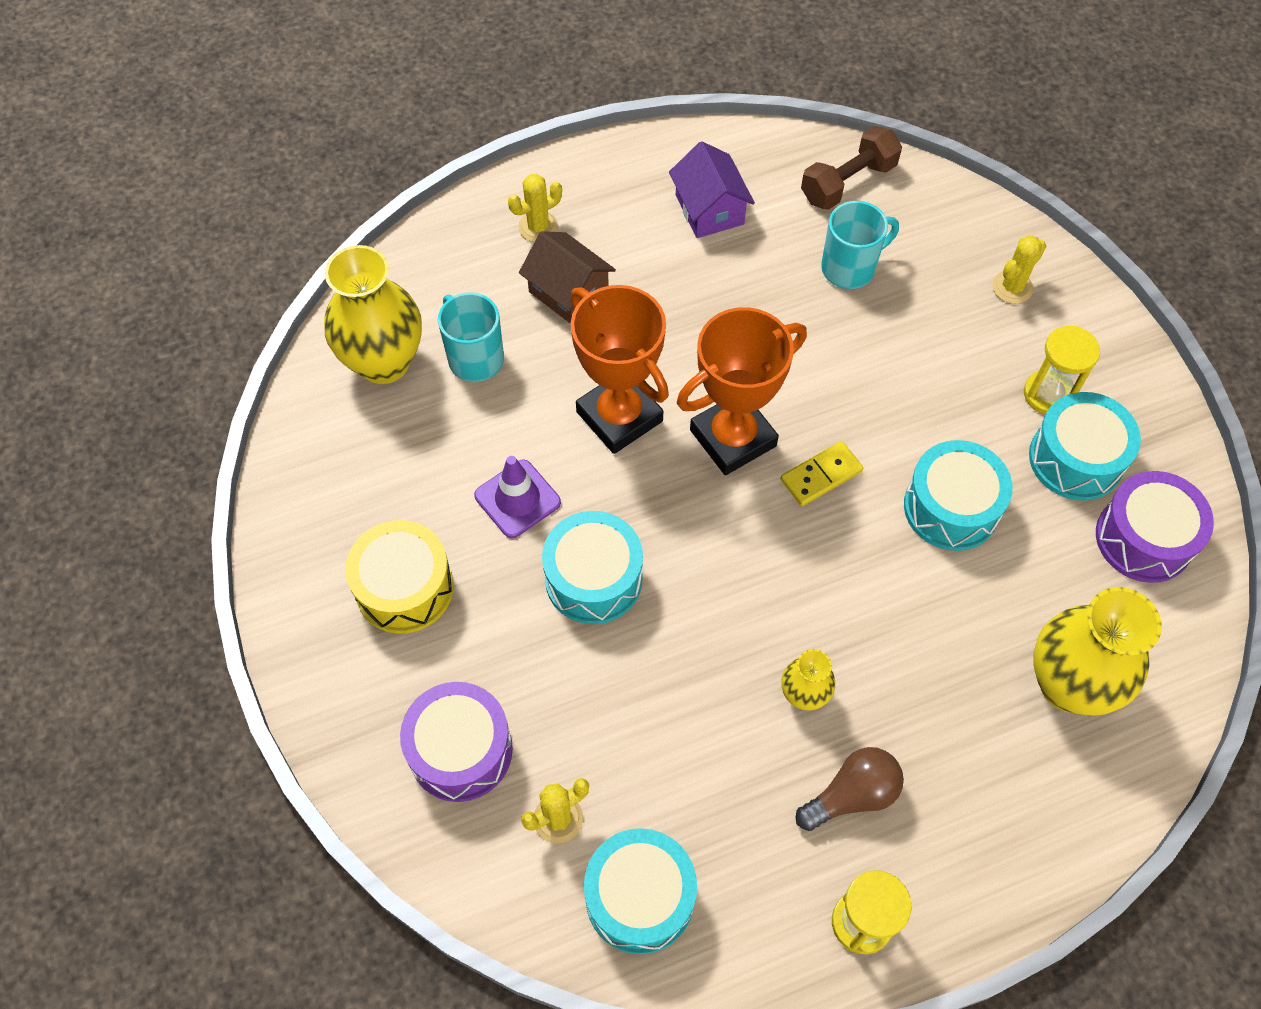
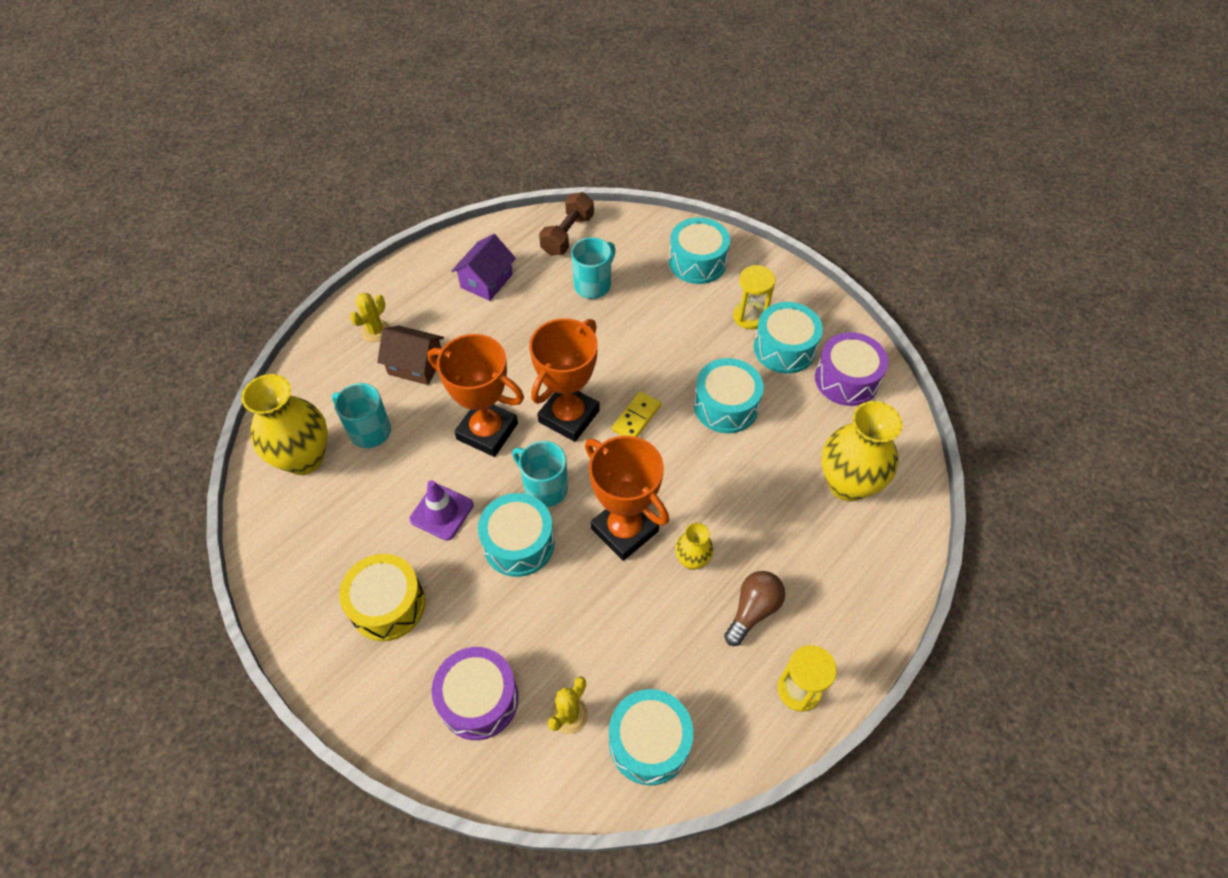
camera: 25 degrees left, 5 degrees down
(658, 521) = (544, 488): none -> turquoise mug
(709, 209) = (486, 281): purple house -> purple house turned 75 degrees clockwise
(735, 618) = (624, 530): none -> orange trophy
(1012, 287) = (697, 262): yellow cactus -> turquoise drum

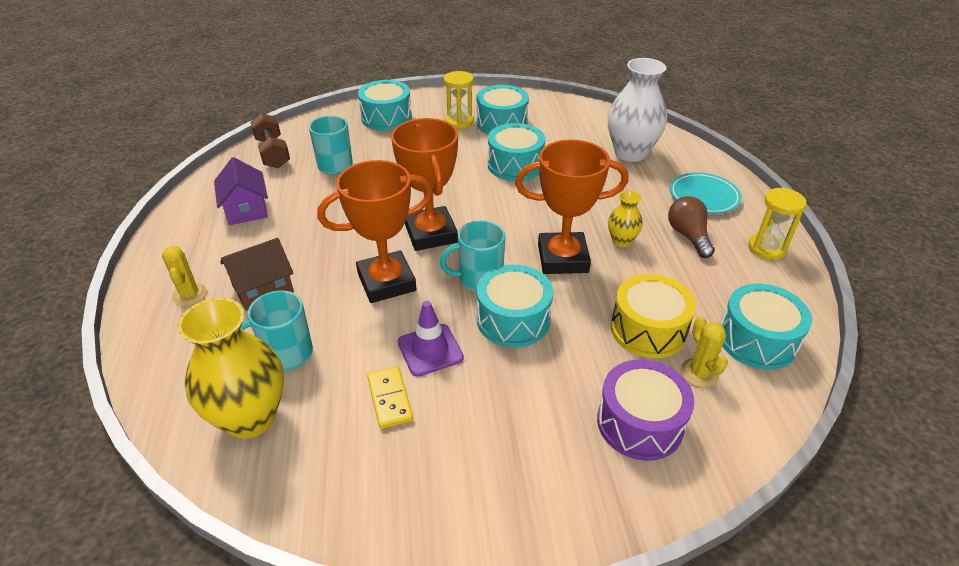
camera: 50 degrees left, 15 degrees down
(387, 605) = (484, 438): yellow drum -> yellow drum (648, 329)
(636, 417) = (474, 204): yellow domino -> yellow domino (389, 399)
(834, 590) = (703, 197): none -> turquoise plate
(846, 379) = (554, 115): purple drum -> none
(847, 484) = (630, 153): yellow vase -> white vase

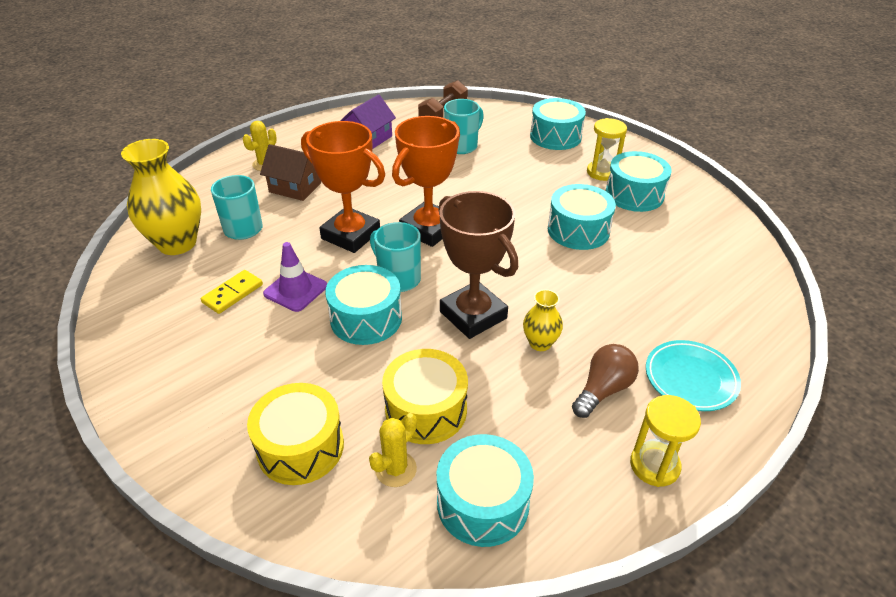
camera: 55 degrees right, 0 degrees up
(562, 258) = (473, 315): orange trophy -> brown trophy
(630, 153) = (700, 294): white vase -> none
(639, 423) = (300, 447): purple drum -> yellow drum

